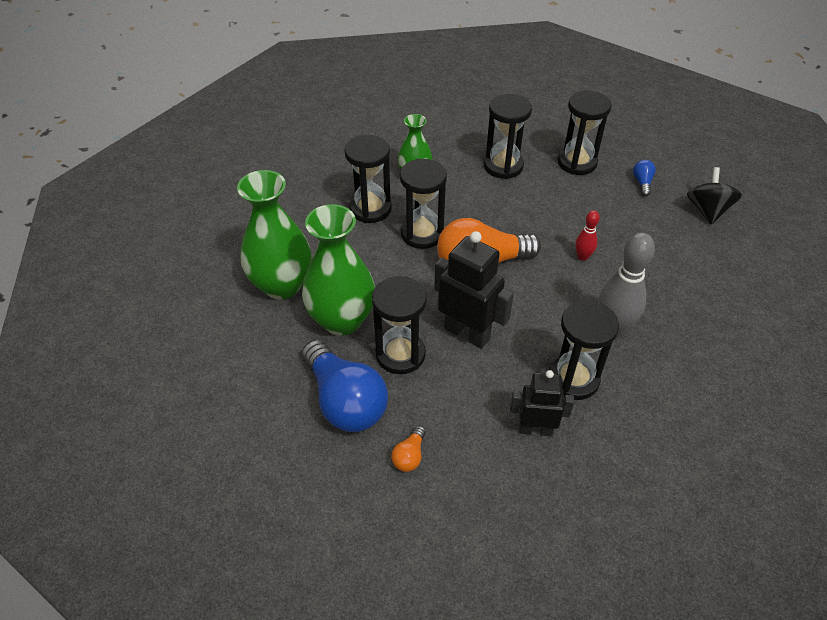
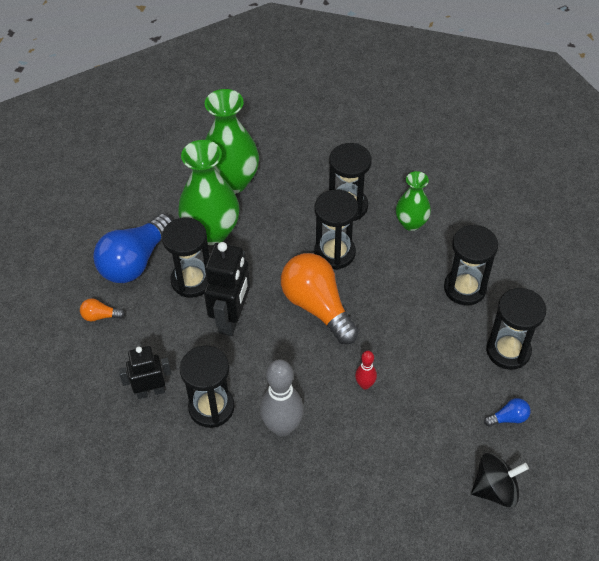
camera: 70 degrees right, 5 degrees up
(535, 429) = (150, 391): black robot -> black robot turned 90 degrees counterclockwise

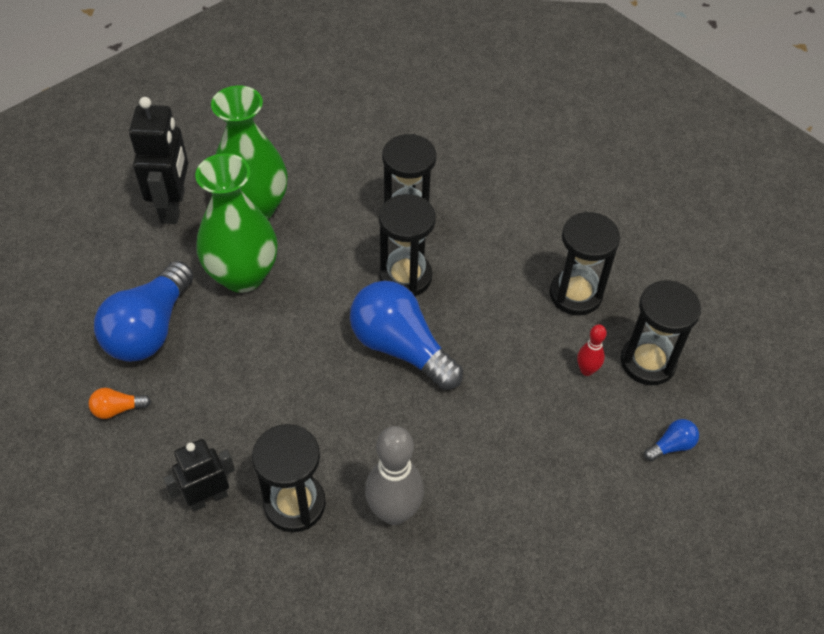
camera: 15 degrees left, 0 degrees up
(192, 280) = (231, 342): black hourglass -> none
(232, 319) = (294, 382): black robot -> black robot (173, 206)
(317, 306) = (401, 348): orange light bulb -> blue light bulb
(365, 384) = (485, 437): red bowling pin -> red bowling pin (586, 370)
(411, 223) = (490, 225): green vase -> none
(495, 489) = (680, 539): black spinning top -> none

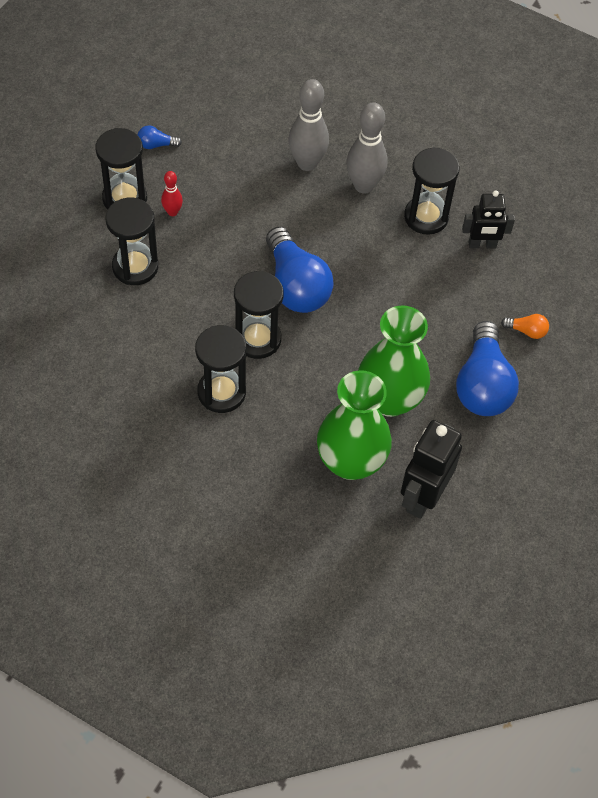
camera: 155 degrees left, 5 degrees up
(150, 329) = (482, 384): blue light bulb -> blue light bulb turned 135 degrees clockwise
(482, 510) = (307, 163): none -> grey bowling pin

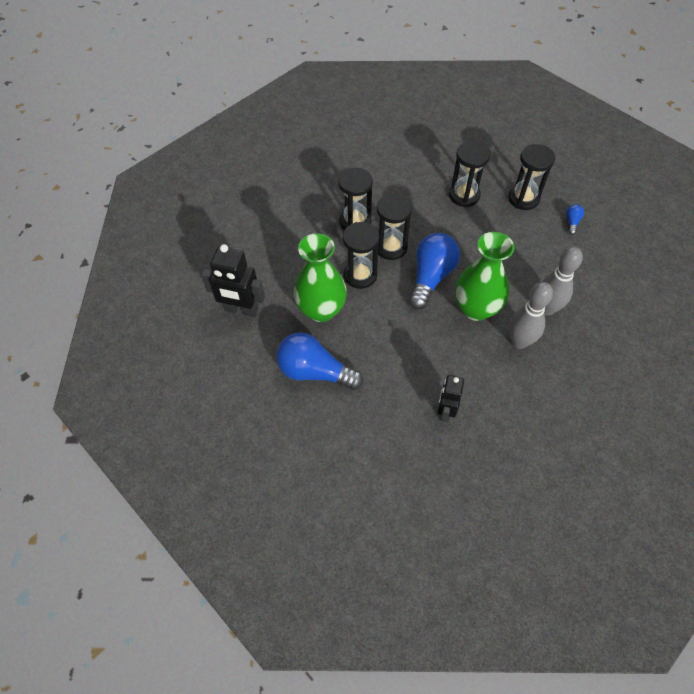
camera: 110 degrees right, 0 degrees up
(172, 212) = (508, 221): red bowling pin -> none
(296, 285) = (431, 277): blue light bulb -> blue light bulb turned 120 degrees clockwise
(351, 462) = (282, 277): green vase -> green vase (476, 309)
(422, 497) = (241, 310): black robot -> black robot turned 150 degrees clockwise
(426, 217) = (481, 377): black hourglass -> black hourglass (360, 275)
(526, 331) = (354, 418): orange light bulb -> none

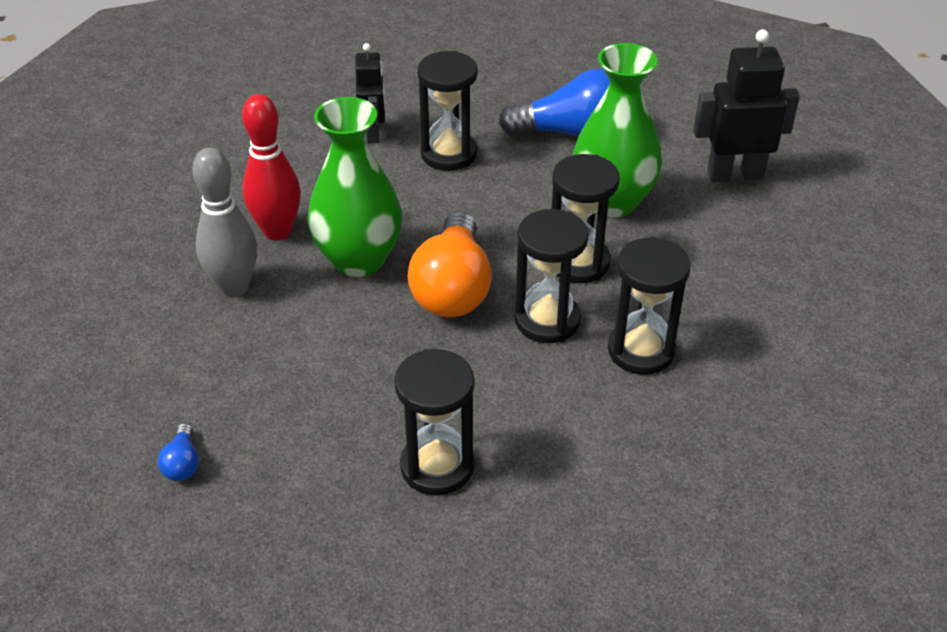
camera: 160 degrees right, 15 degrees down
(431, 277) = (452, 288): blue light bulb -> orange light bulb
(519, 341) = (277, 231): grey bowling pin -> red bowling pin
(523, 198) = (297, 494): black hourglass -> black hourglass (449, 154)

